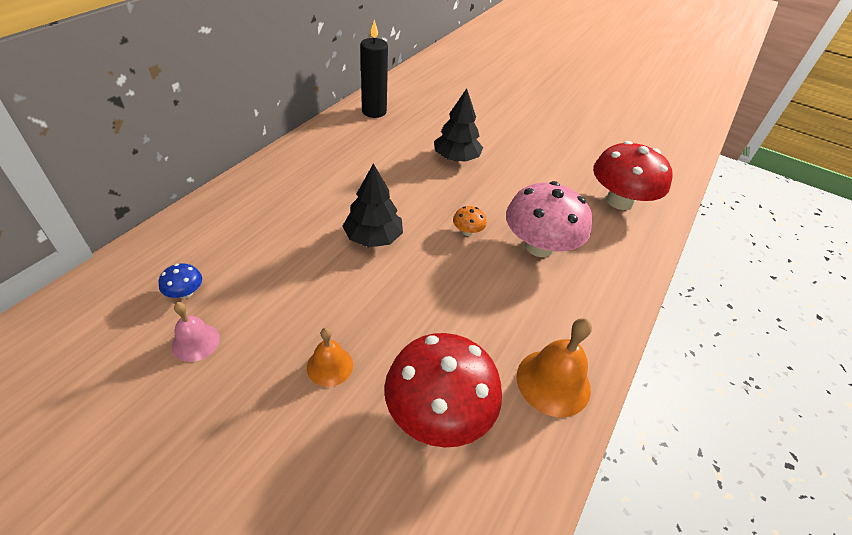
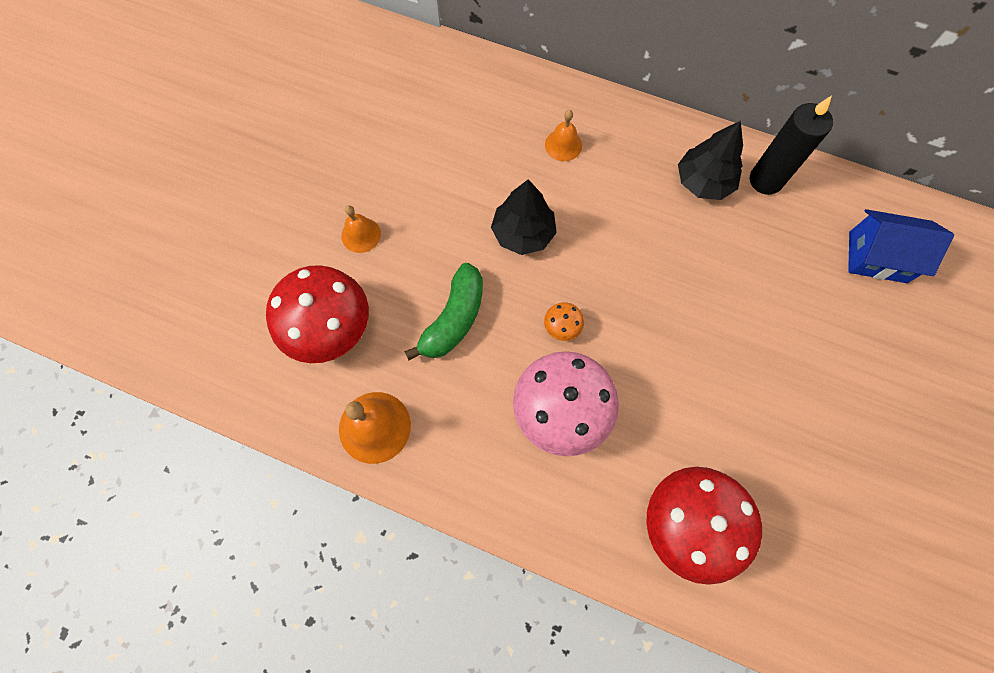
camera: 85 degrees right, 25 degrees up
(185, 293) = (414, 106): blue mushroom -> none
(196, 342) = (367, 133): pink bell -> none
(295, 196) = (563, 145): none -> orange bell
(444, 88) = (877, 257): none -> blue house
(448, 300) = (454, 319): none -> green banana
(456, 158) = (701, 297): black tree -> black tree (703, 182)

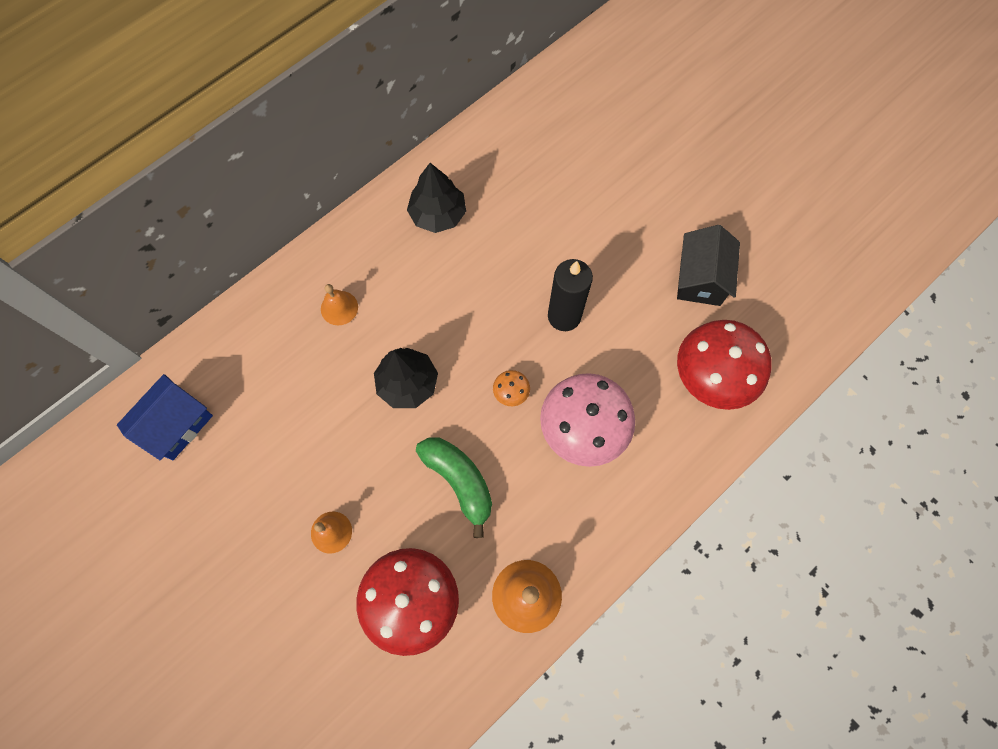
camera: 65 degrees left, 0 degrees up
(765, 180) = (462, 168): black candle -> black candle (564, 316)
(794, 467) = (701, 278): none -> black house
(877, 257) = (568, 128): blue house -> blue house (176, 424)

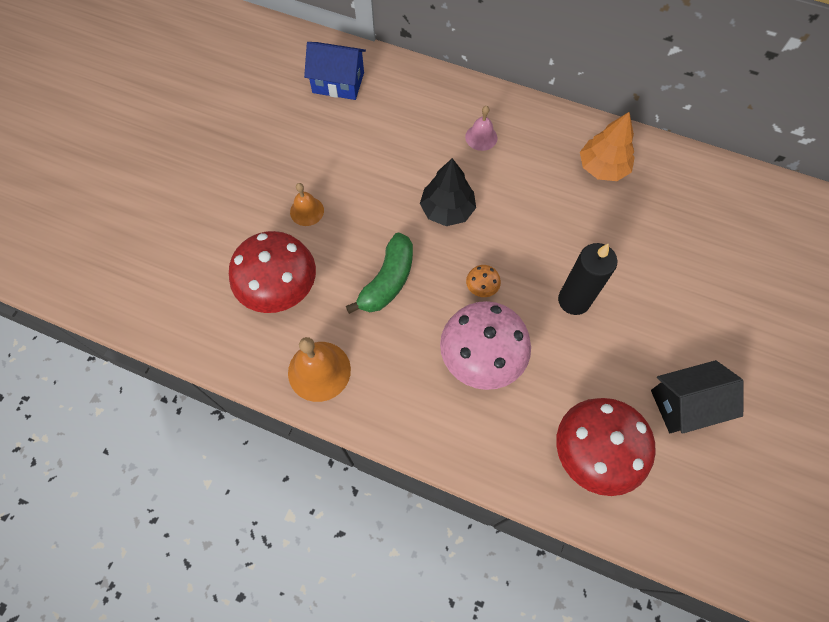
camera: 65 degrees right, 5 degrees down
(339, 308) = (481, 137): orange bell -> pink bell
(438, 214) = (602, 167): black tree -> orange tree

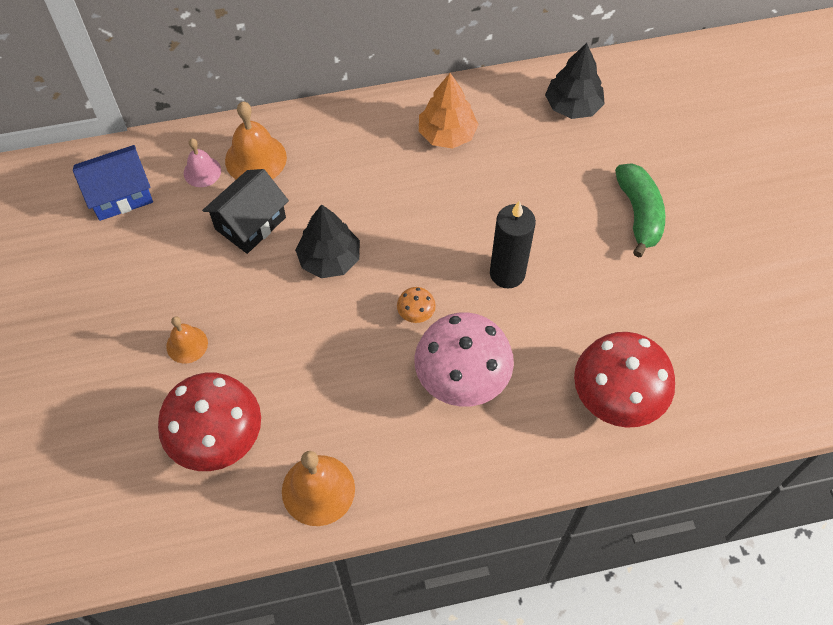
camera: 35 degrees left, 5 degrees down
(388, 281) = (322, 362): green banana -> green banana (639, 214)
(447, 108) = (255, 159): none -> orange bell
(481, 137) = (311, 169): pink bell -> pink bell (202, 171)
(685, 404) = (662, 305): black house -> black house (250, 223)
(723, 201) = (572, 106): none -> black tree

